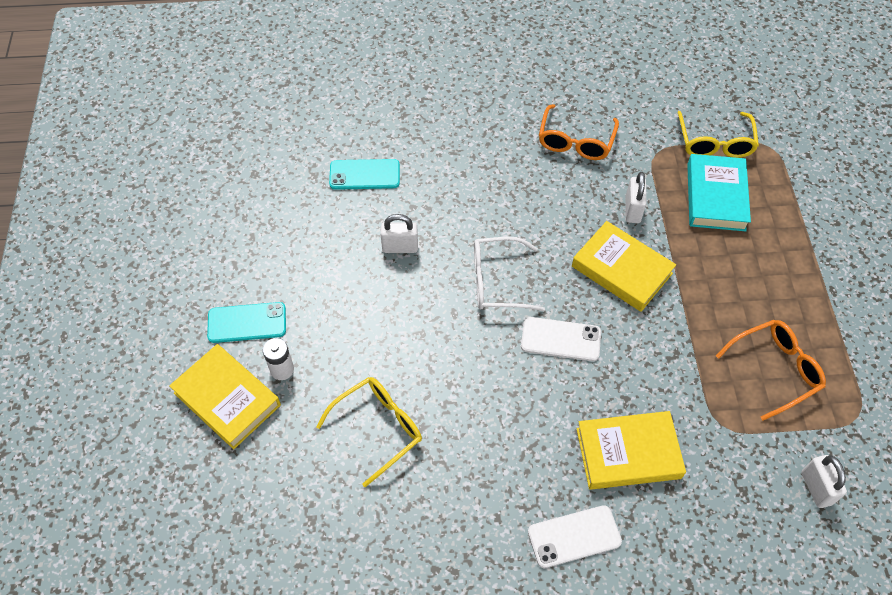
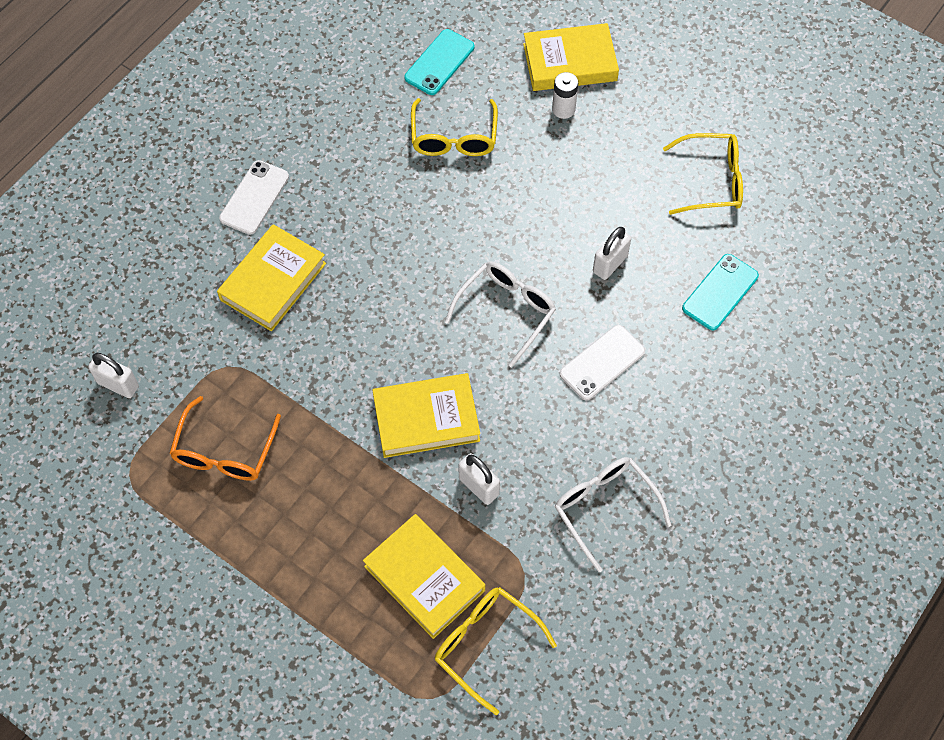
camera: 130 degrees right, 5 degrees up
(247, 323) = (629, 111): turquoise phone -> turquoise phone (439, 62)
(272, 233) = (711, 181): none -> yellow glasses
(560, 339) = (408, 314): white phone -> white phone (602, 362)
(575, 141) = (605, 509): orange glasses -> white glasses
(716, 197) = (424, 578): turquoise book -> yellow book

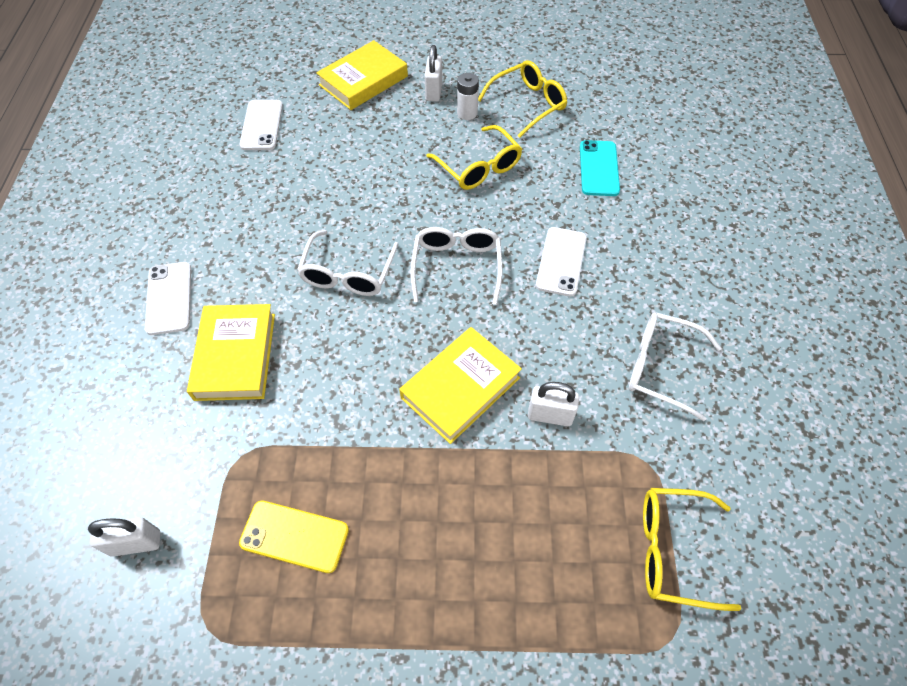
camera: 35 degrees left, 5 degrees down
(225, 451) = (294, 536): orange glasses -> yellow phone
(410, 261) = (348, 273): none -> white glasses
(424, 578) = (571, 528): yellow book -> none
(439, 62) = (261, 125): turquoise phone -> white phone
(454, 137) = (313, 168): yellow glasses -> yellow glasses (478, 167)
(563, 109) = (384, 111): white battery -> white battery (467, 113)
(610, 264) = (506, 191): white padlock -> white padlock (434, 91)

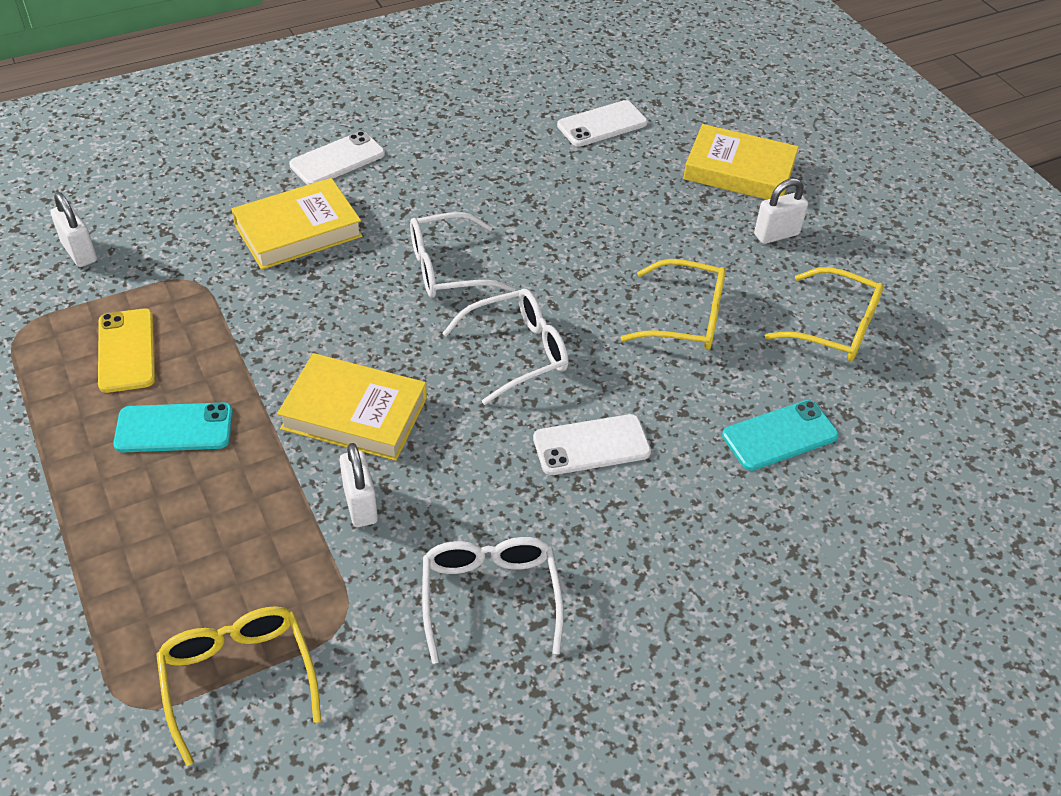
camera: 60 degrees right, 10 degrees down
(408, 523) = (174, 428): none -> turquoise phone
(467, 113) = (766, 276): white battery -> none
(478, 167) = (685, 318): yellow glasses -> yellow glasses turned 105 degrees counterclockwise

